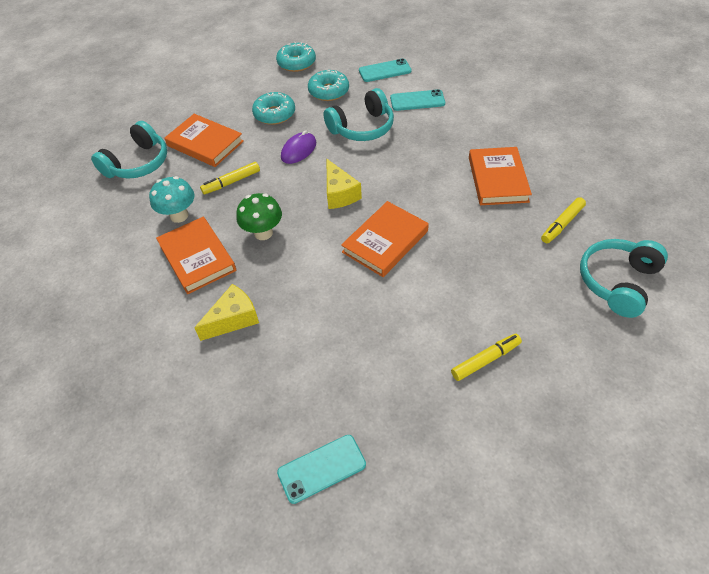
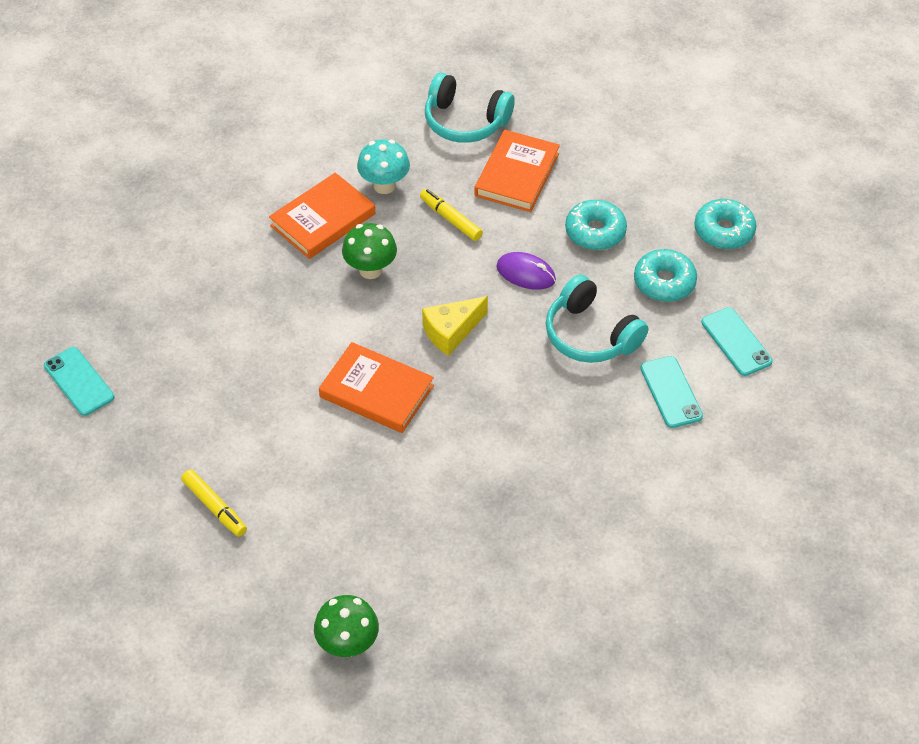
camera: 75 degrees right, 0 degrees up
(233, 319) = (242, 273): yellow cheese -> none
(498, 179) = (516, 504): orange book -> none
(562, 224) = (441, 583): yellow marker -> none
(617, 282) = (348, 644): turquoise headphones -> green mushroom

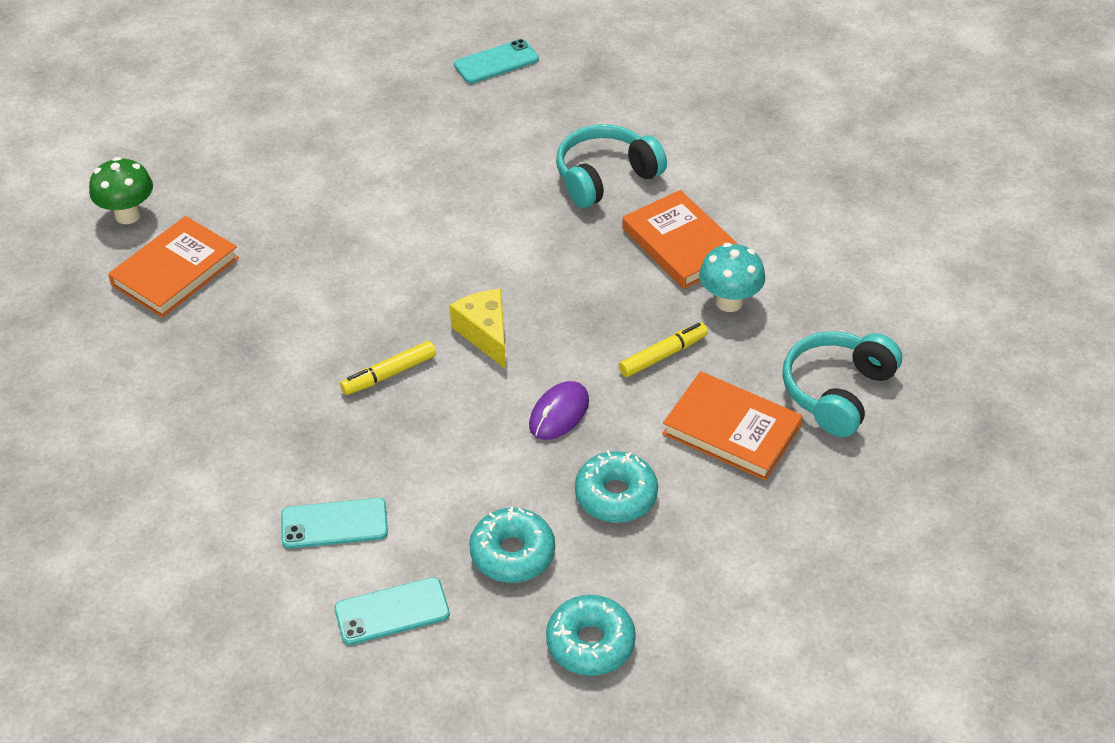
camera: 100 degrees right, 5 degrees down
(214, 507) = (317, 140): yellow marker -> yellow marker (389, 374)
(370, 270) = (595, 276): green mushroom -> none
(376, 391) = (419, 264): orange book -> orange book (175, 271)
(590, 335) = (446, 460): turquoise headphones -> turquoise headphones (605, 177)

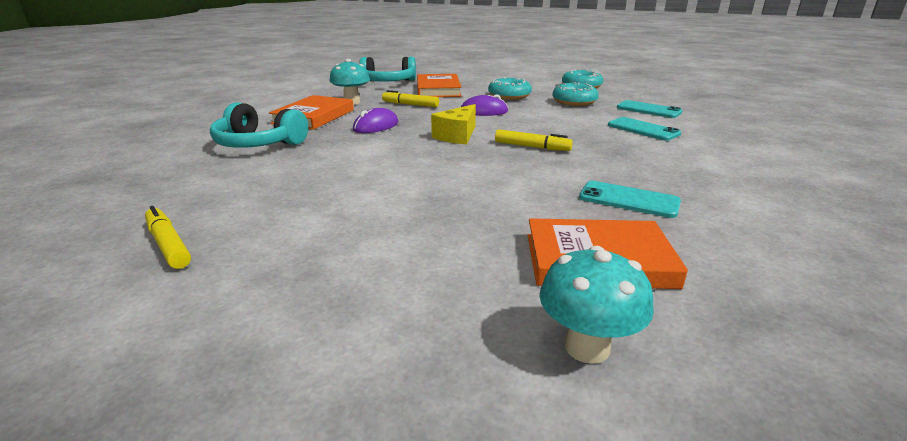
camera: 125 degrees left, 20 degrees down
(128, 215) = (587, 347): green mushroom -> turquoise mushroom
(413, 97) = (168, 245): none -> yellow marker
(496, 62) = (76, 222): turquoise phone -> turquoise phone (629, 200)
(587, 282) = (376, 126): none -> purple mouse

